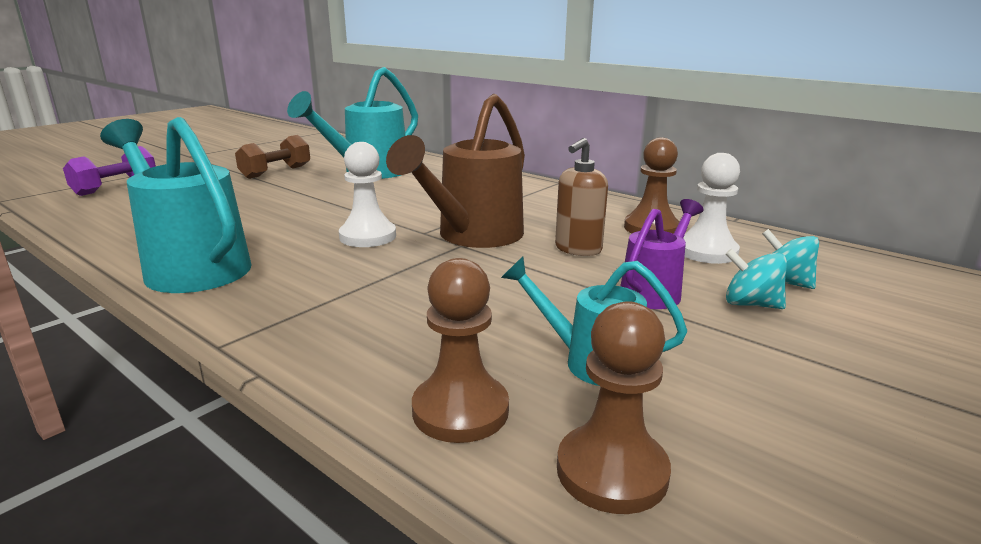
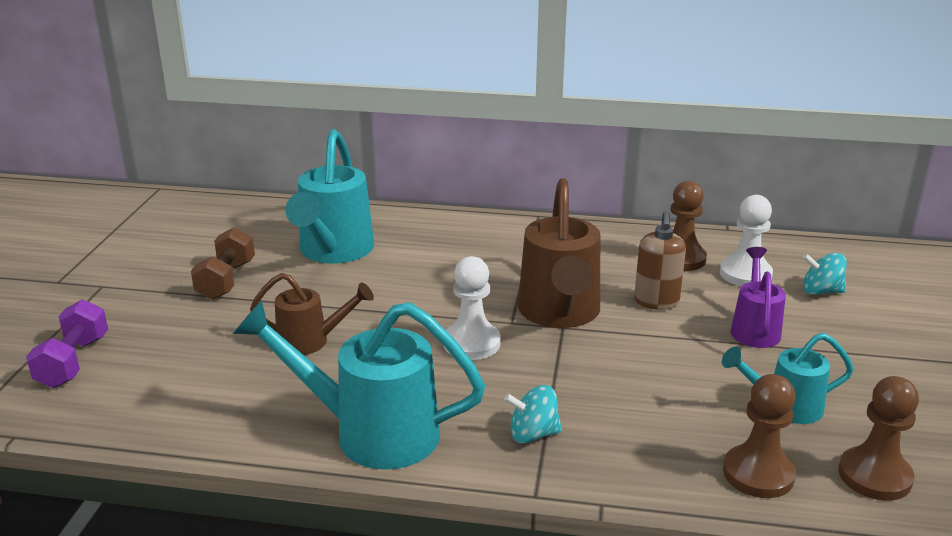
camera: 30 degrees left, 5 degrees up
(261, 209) = (311, 341): none -> brown watering can
(750, 304) = (821, 320): turquoise spinning top -> turquoise spinning top (533, 434)

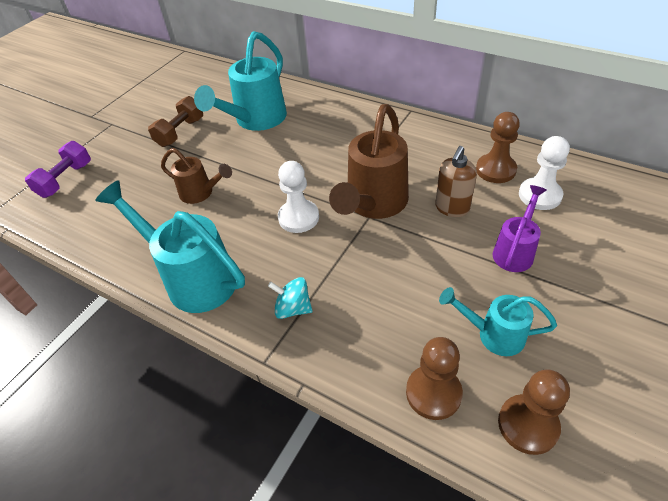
camera: 25 degrees right, 20 degrees up
(821, 291) = (595, 225): turquoise spinning top -> none

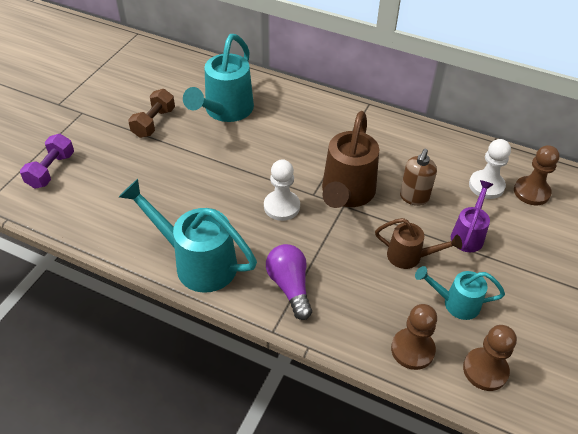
camera: 10 degrees left, 0 degrees up
(200, 193) = (187, 184): brown watering can -> brown watering can (410, 257)
(293, 308) = (290, 286): turquoise spinning top -> purple light bulb
(495, 170) = (448, 162): brown pawn -> brown pawn (531, 192)

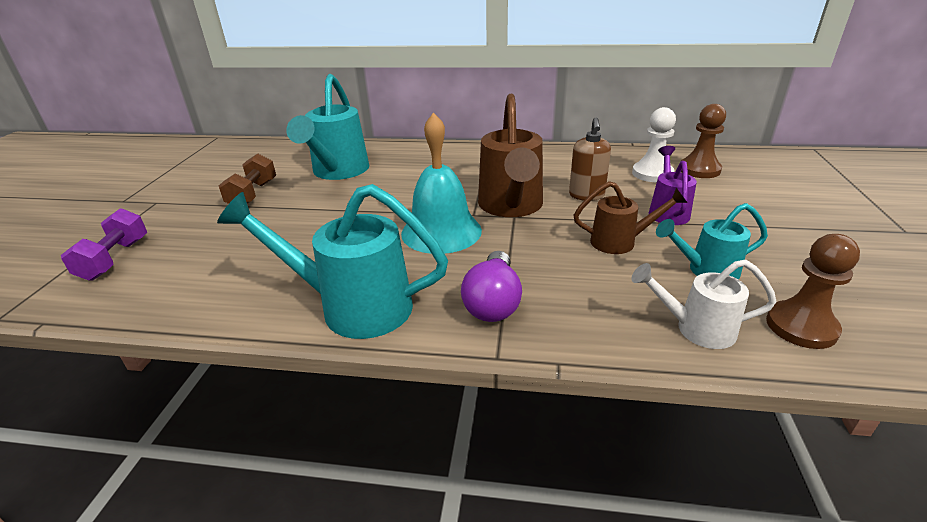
camera: 15 degrees left, 15 degrees down
(281, 206) = (441, 231): white pawn -> turquoise bell
(290, 286) = (493, 302): purple light bulb -> purple light bulb turned 135 degrees counterclockwise
(412, 350) = (696, 329): brown pawn -> white watering can

